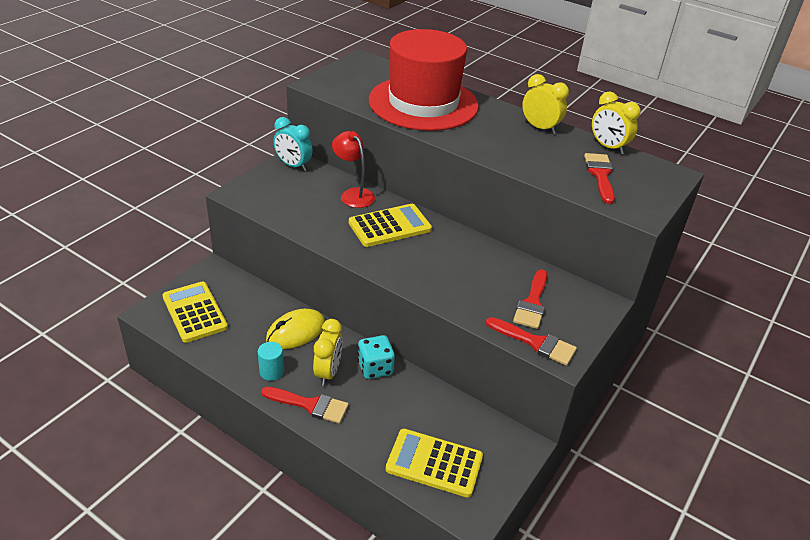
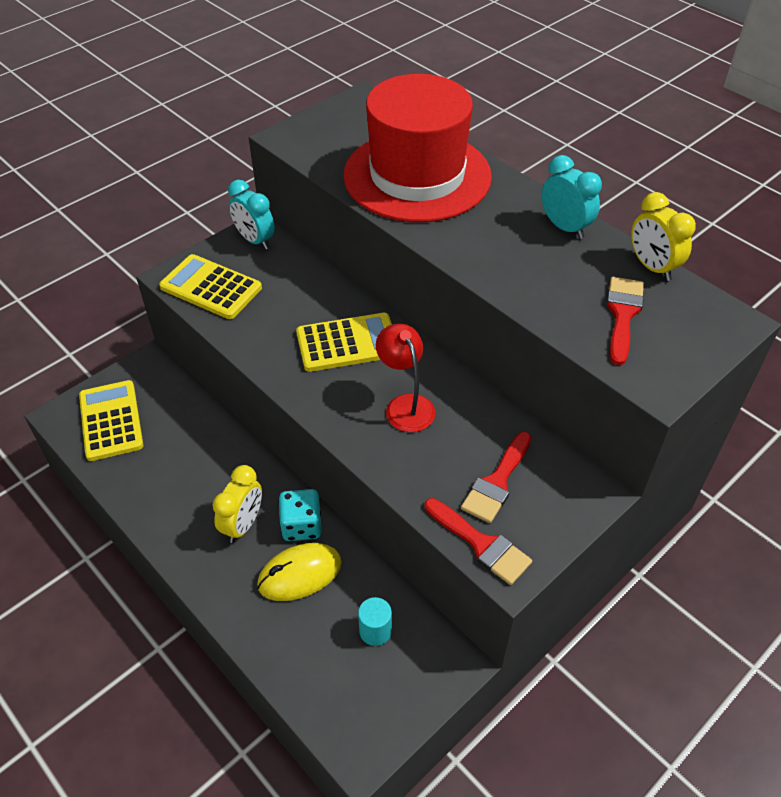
camera: 15 degrees right, 10 degrees up
(271, 371) = (177, 514): turquoise cylinder -> turquoise cylinder (375, 631)
(296, 332) = (221, 462): yellow mouse -> yellow mouse (299, 574)
(310, 405) = (209, 567): red brush -> none
(353, 194) = (316, 290): red lamp -> red lamp (405, 405)
(434, 463) = (335, 671): yellow calculator -> yellow calculator (211, 287)
(540, 128) = (565, 227): yellow clock -> turquoise clock

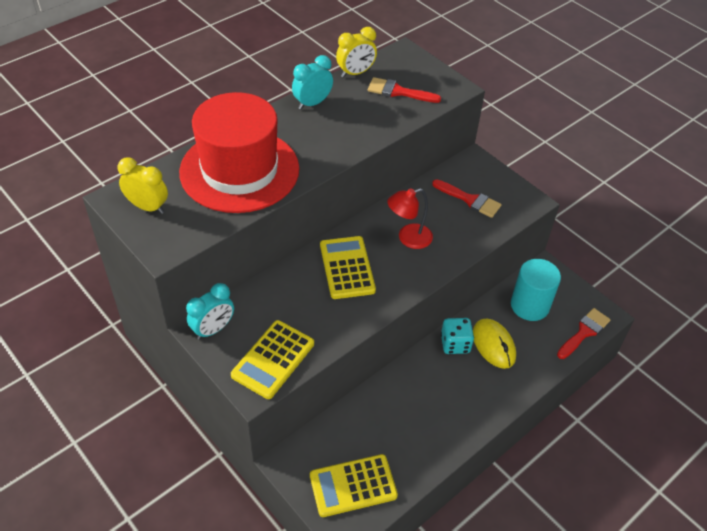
camera: 90 degrees left, 0 degrees up
(243, 524) = (456, 380): yellow clock -> yellow clock (148, 207)
(375, 631) = (529, 305): turquoise cylinder -> turquoise cylinder, size x1.93
(481, 544) = (515, 211): red brush -> red brush (584, 332)

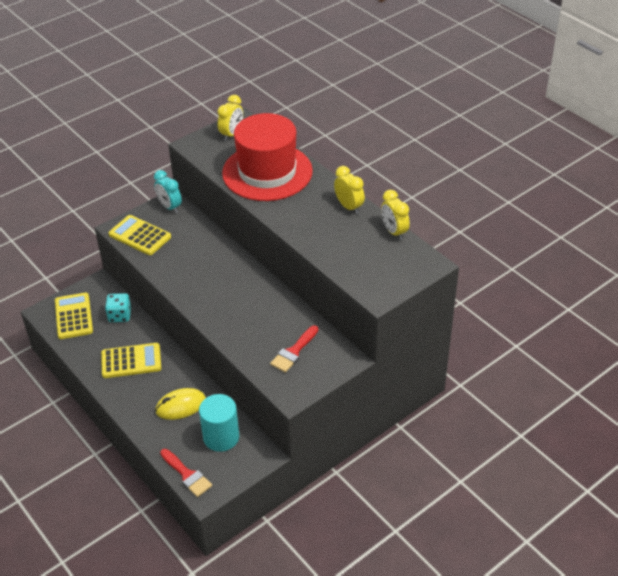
camera: 95 degrees right, 5 degrees down
(312, 103) = (349, 207): turquoise clock -> yellow clock
(347, 268) = (219, 272): yellow calculator -> yellow calculator (131, 361)
(398, 92) = (369, 258): red brush -> none
(408, 238) = (248, 308): red lamp -> none
(455, 344) = (185, 380): turquoise dice -> turquoise dice (120, 315)

